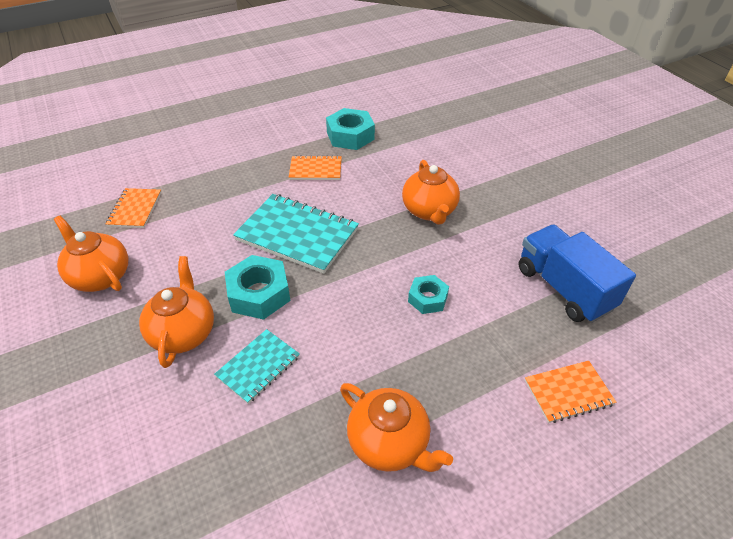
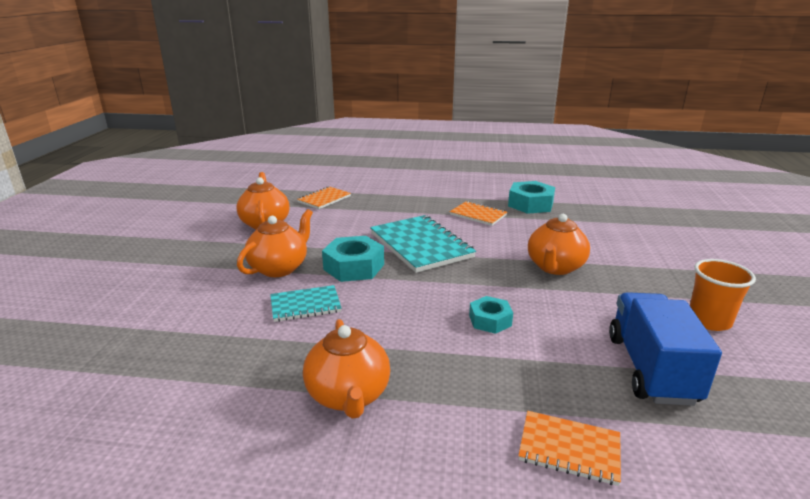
camera: 35 degrees right, 20 degrees down
(566, 220) = (709, 321): none -> orange cup

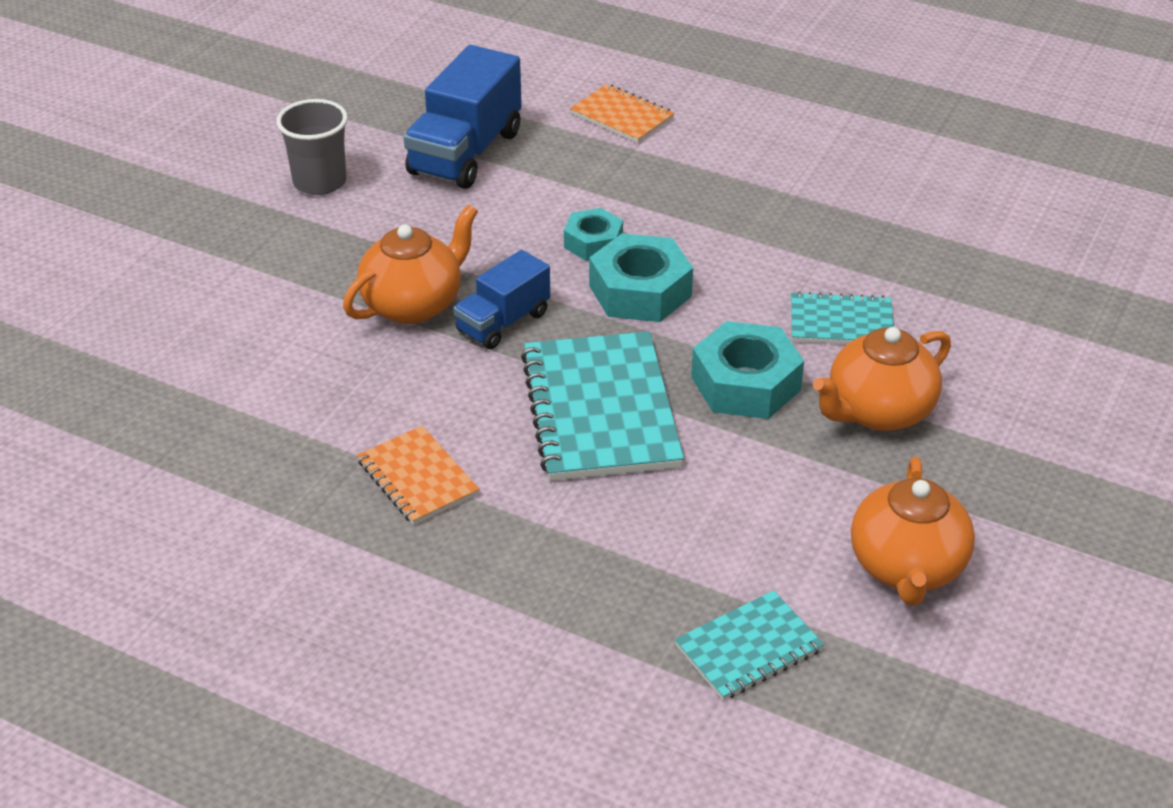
camera: 160 degrees left, 15 degrees up
(324, 199) = (748, 648): orange notebook -> turquoise notebook
(348, 396) = (809, 197): orange teapot -> none
(500, 268) = (503, 322): none -> blue truck
(530, 204) = (266, 488): turquoise nut -> turquoise nut (640, 291)
(709, 321) = (320, 182): orange cup -> grey cup

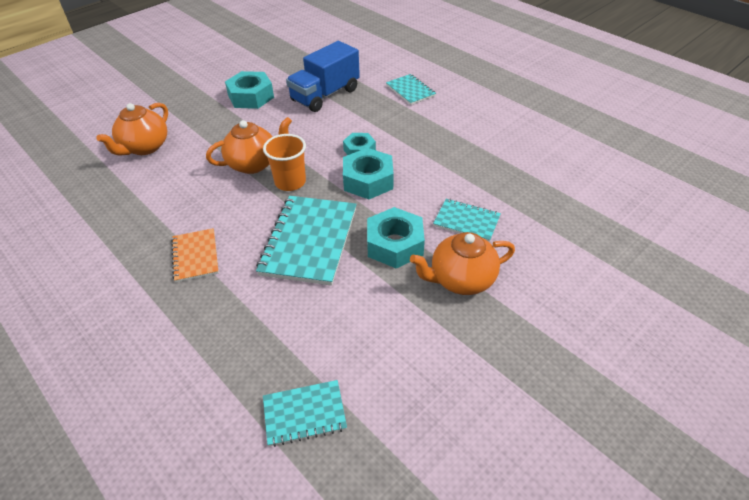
camera: 20 degrees right, 5 degrees up
(320, 182) = (251, 97): grey cup -> turquoise nut
(503, 322) = (290, 182): blue truck -> orange cup
(622, 116) = (410, 91): orange notebook -> turquoise notebook
(906, 568) = (427, 387): orange teapot -> orange teapot (144, 147)

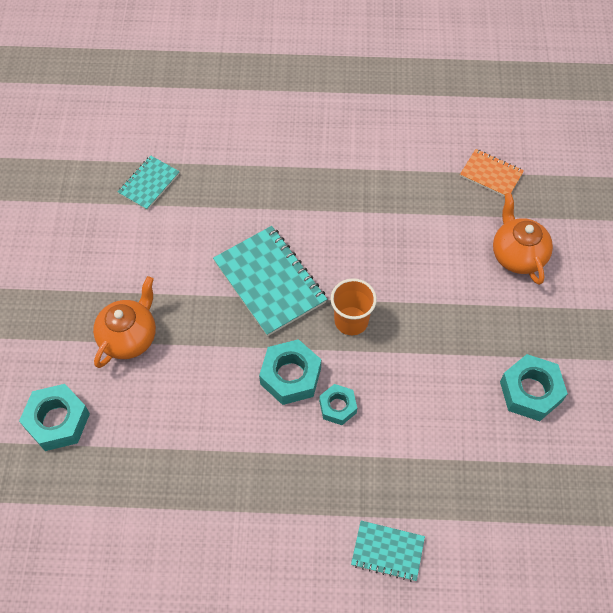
camera: 135 degrees right, 15 degrees up
(195, 256) = (332, 210): orange notebook -> orange notebook (491, 174)
(254, 164) = (405, 314): orange teapot -> none
(325, 95) = (464, 460): blue truck -> none
(395, 244) = (204, 329): turquoise nut -> turquoise nut (57, 421)
(466, 221) = (168, 397): turquoise notebook -> none

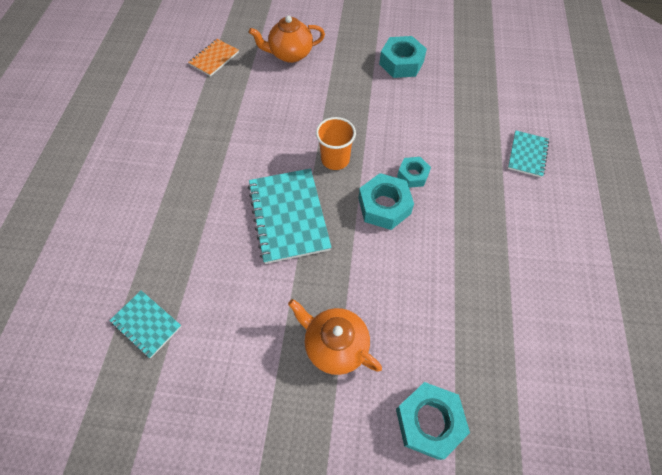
camera: 85 degrees left, 0 degrees up
(269, 282) = (289, 216): turquoise notebook -> turquoise notebook turned 75 degrees counterclockwise

